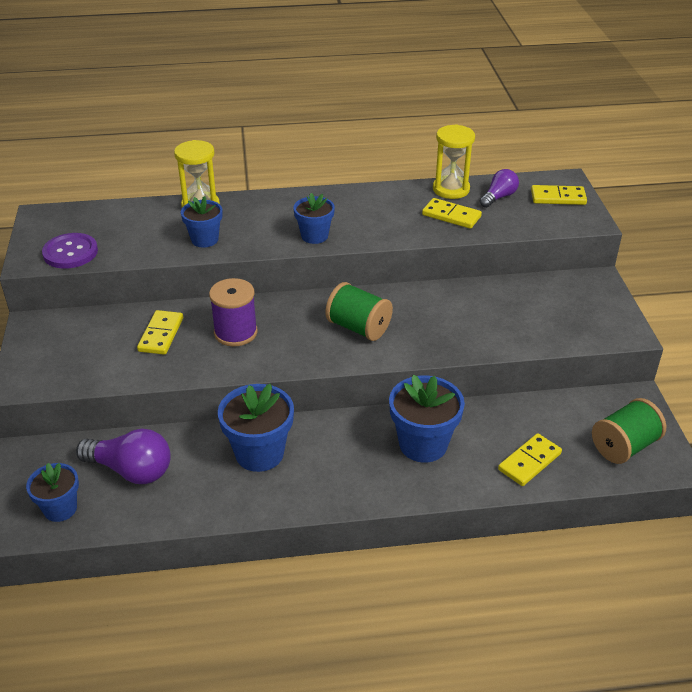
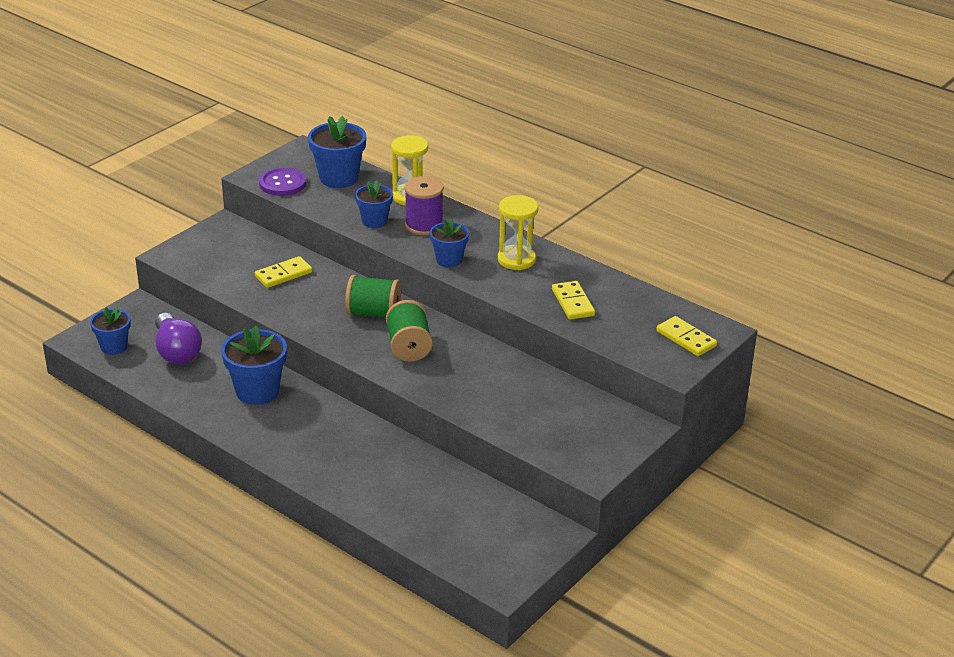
camera: 45 degrees right, 5 degrees down
(235, 332) = (328, 301): purple spool -> purple spool (424, 225)
(423, 444) = (360, 455): blue flower pot -> blue flower pot (338, 178)
(451, 189) = (610, 284): yellow hourglass -> yellow hourglass (516, 260)
(498, 197) = (637, 311): purple light bulb -> none
(529, 461) = (409, 512): yellow domino -> none
(624, 446) = (490, 551): green spool -> green spool (373, 313)

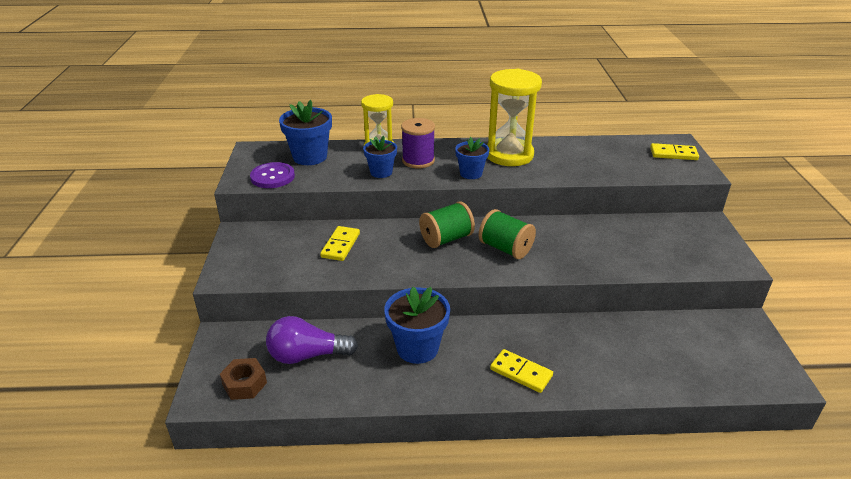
camera: 40 degrees left, 0 degrees up
(114, 347) = (244, 384): blue flower pot -> brown nut
(177, 351) = (307, 355): purple light bulb -> purple light bulb turned 150 degrees clockwise
(516, 260) = (509, 155): yellow hourglass -> yellow hourglass, size x1.55
(572, 303) = (584, 163): yellow domino -> yellow domino (521, 373)

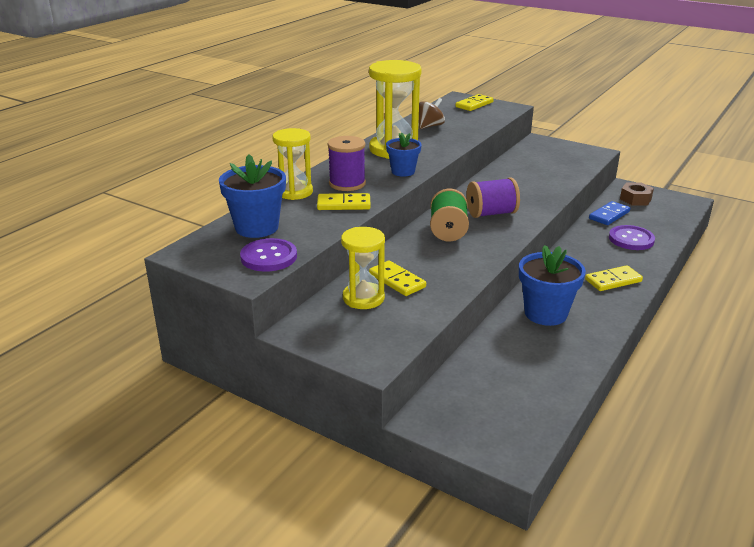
camera: 55 degrees left, 5 degrees down
(244, 384) = (516, 423): brown nut -> brown nut (635, 199)
(302, 241) = (363, 298): none -> yellow hourglass
(307, 355) = (505, 373): purple light bulb -> none
(381, 172) = (343, 204): blue flower pot -> yellow domino
(505, 248) = (491, 213): green spool -> purple spool
(584, 152) = (429, 126): none -> brown spinning top
(624, 360) = (631, 239): none -> purple button
(658, 329) = (609, 215): none -> blue domino

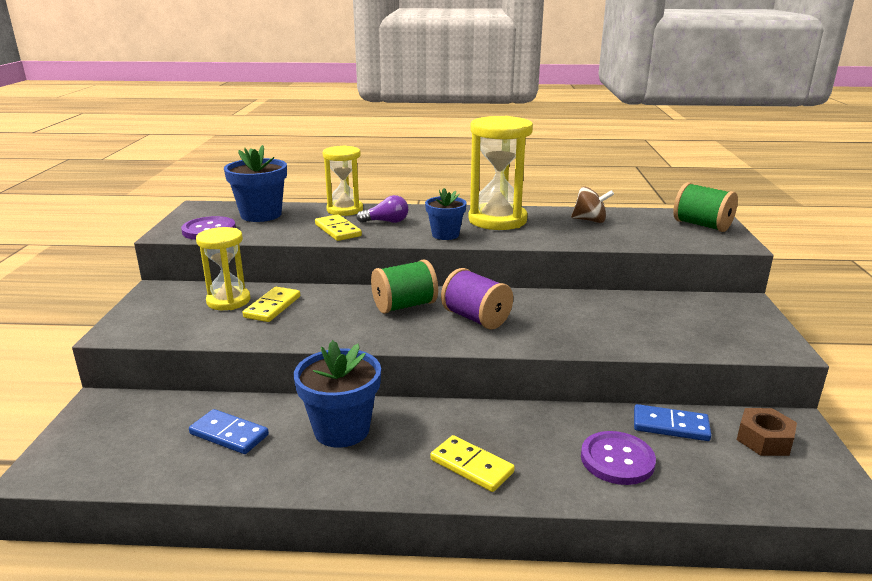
camera: 60 degrees right, 5 degrees down
(347, 184) = (386, 222): purple spool -> purple light bulb
(474, 104) = (702, 225): yellow domino -> green spool
(521, 359) = (229, 434): none -> blue domino

